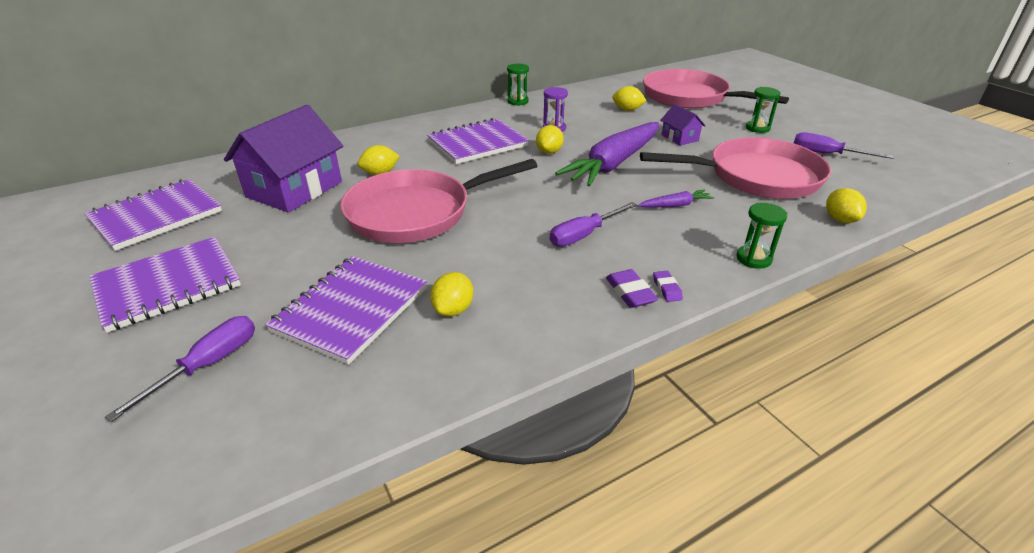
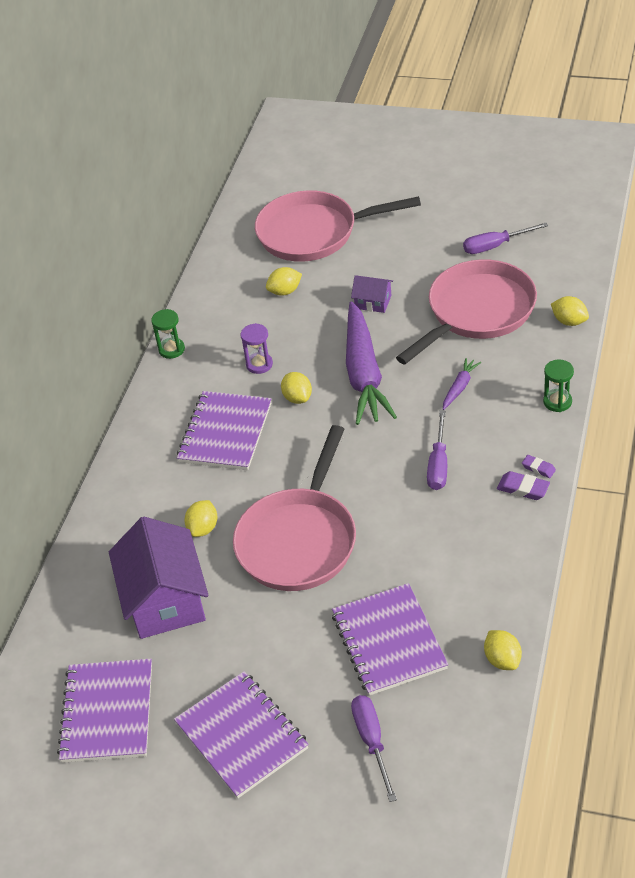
camera: 40 degrees left, 10 degrees up
(168, 285) = (242, 736): purple notebook -> purple notebook turned 45 degrees counterclockwise
(453, 309) = (445, 587): yellow lemon -> yellow lemon (502, 659)
(757, 128) = (415, 244): green hourglass -> none

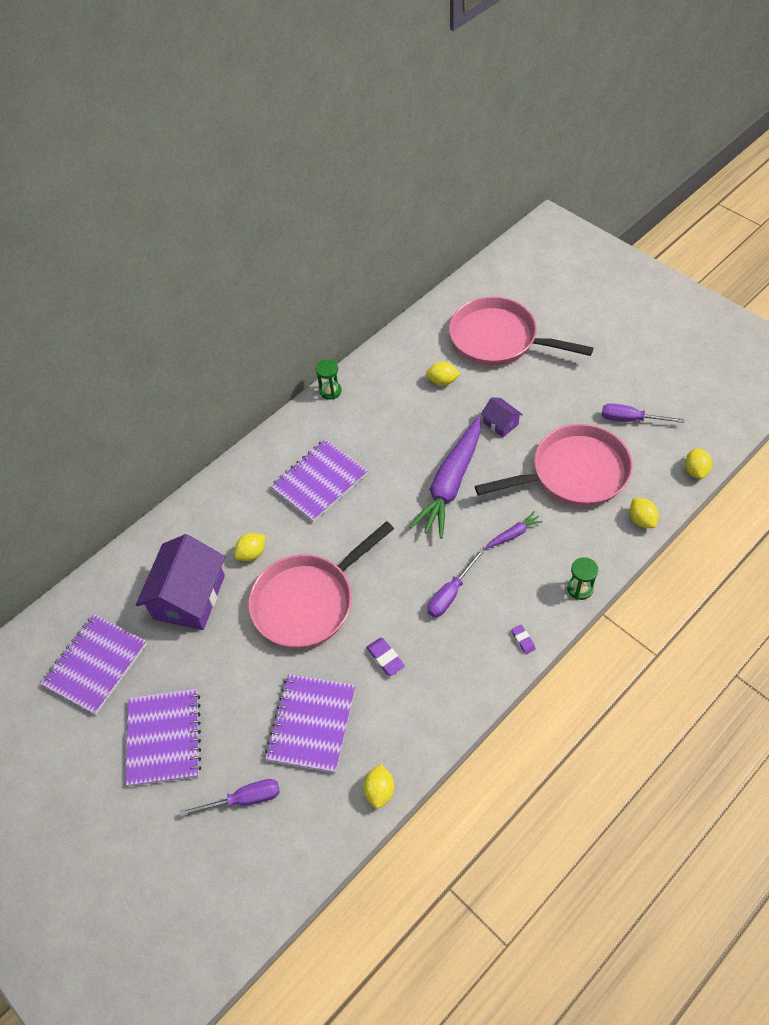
camera: 30 degrees right, 10 degrees up
(259, 364) = (381, 436): purple hourglass -> none
(297, 398) = (389, 479): yellow lemon -> yellow lemon (695, 470)
(372, 741) = (244, 799): purple screwdriver -> purple screwdriver turned 60 degrees clockwise
(523, 488) = (498, 651): purple eraser -> purple eraser (385, 658)

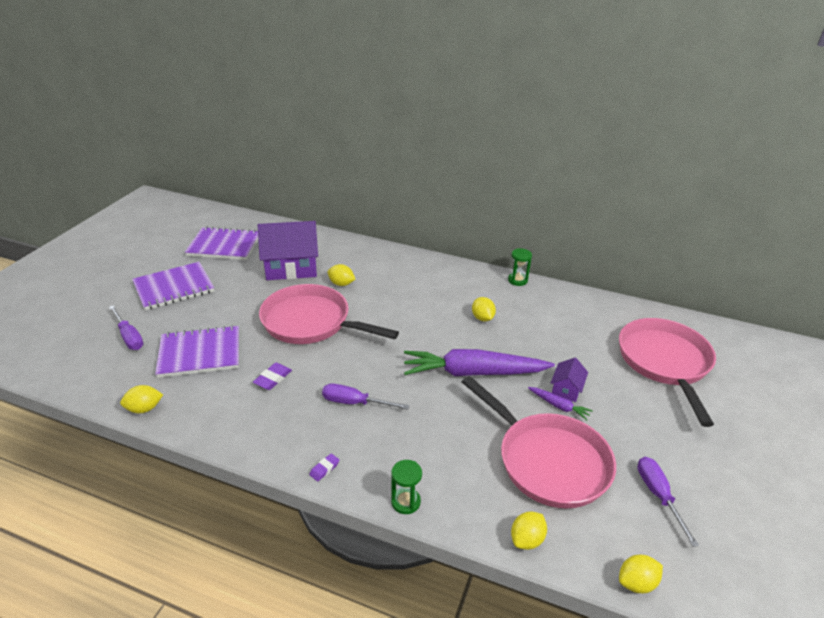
camera: 60 degrees right, 20 degrees down
(319, 482) = (426, 298): purple notebook -> none
(442, 381) = (582, 339): yellow lemon -> yellow lemon (482, 318)
(513, 534) = (443, 431): purple carrot -> purple carrot (559, 406)

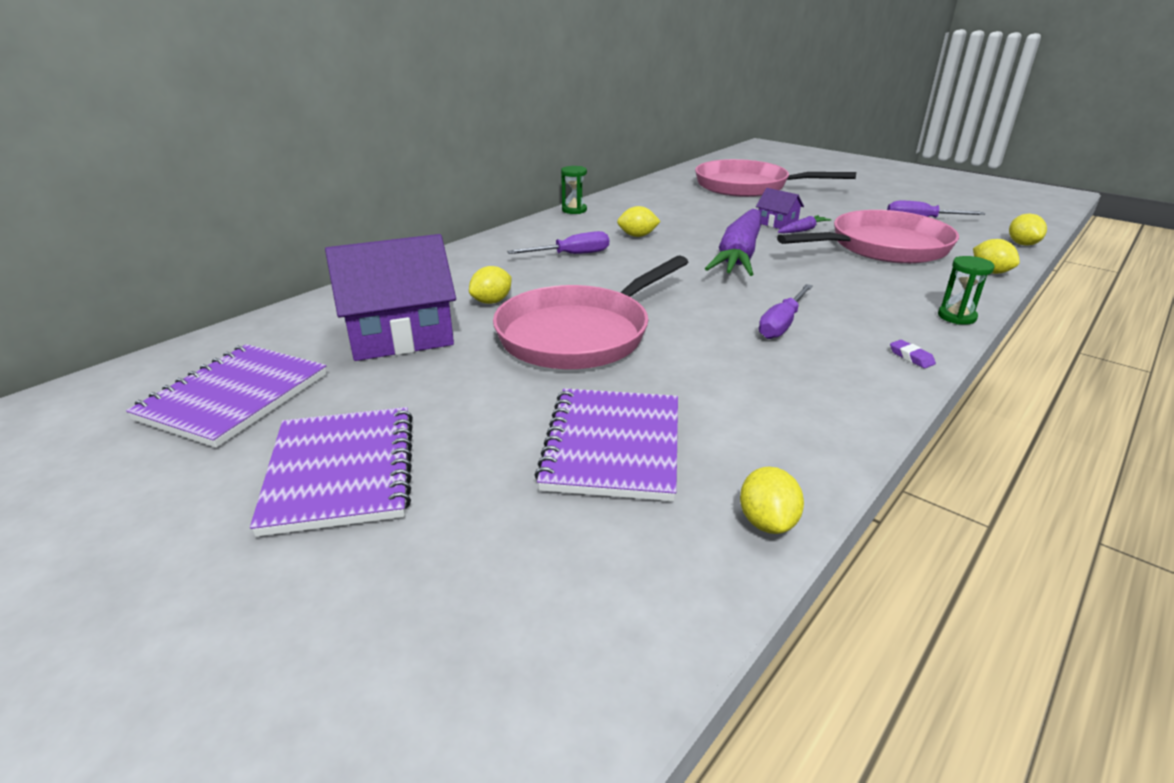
camera: 70 degrees left, 5 degrees down
(129, 337) = (498, 546): purple screwdriver -> purple screwdriver (571, 255)
(273, 379) = (713, 378): purple eraser -> none
(291, 267) = (399, 335): purple house -> purple house turned 60 degrees clockwise

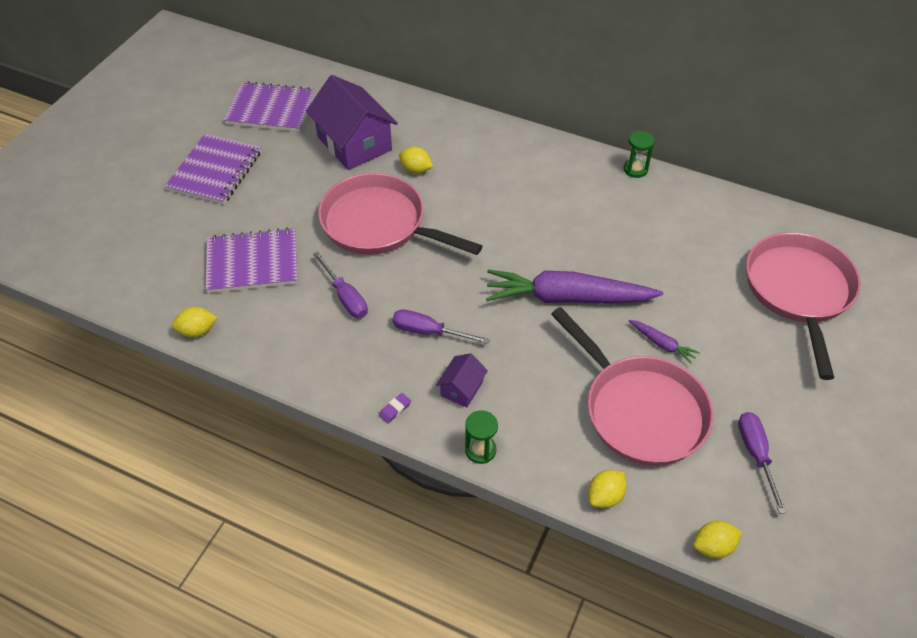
camera: 75 degrees right, 20 degrees up
(341, 471) = (215, 171): purple notebook -> purple notebook turned 45 degrees counterclockwise
(571, 255) = (521, 191): purple screwdriver -> purple screwdriver (345, 297)
(637, 236) = (585, 223): yellow lemon -> none
(777, 223) = (674, 323): purple house -> purple house (462, 388)

